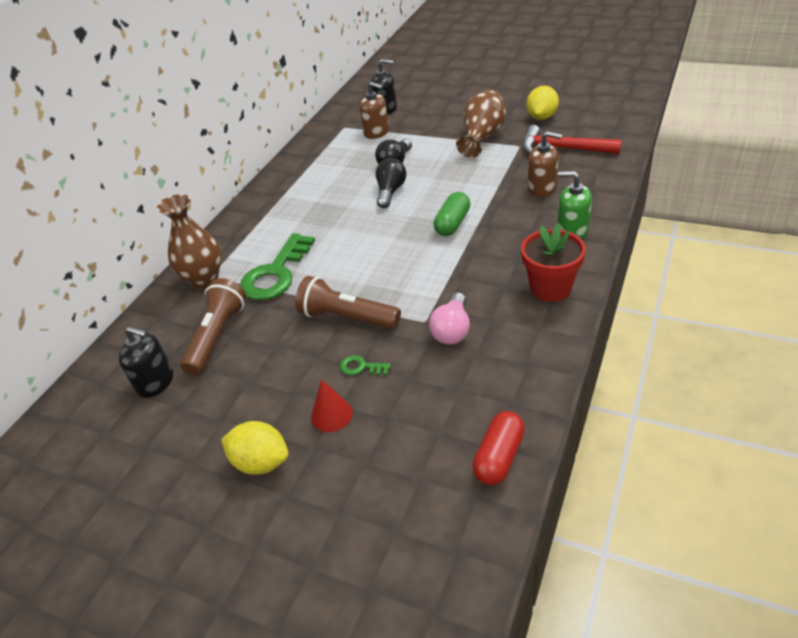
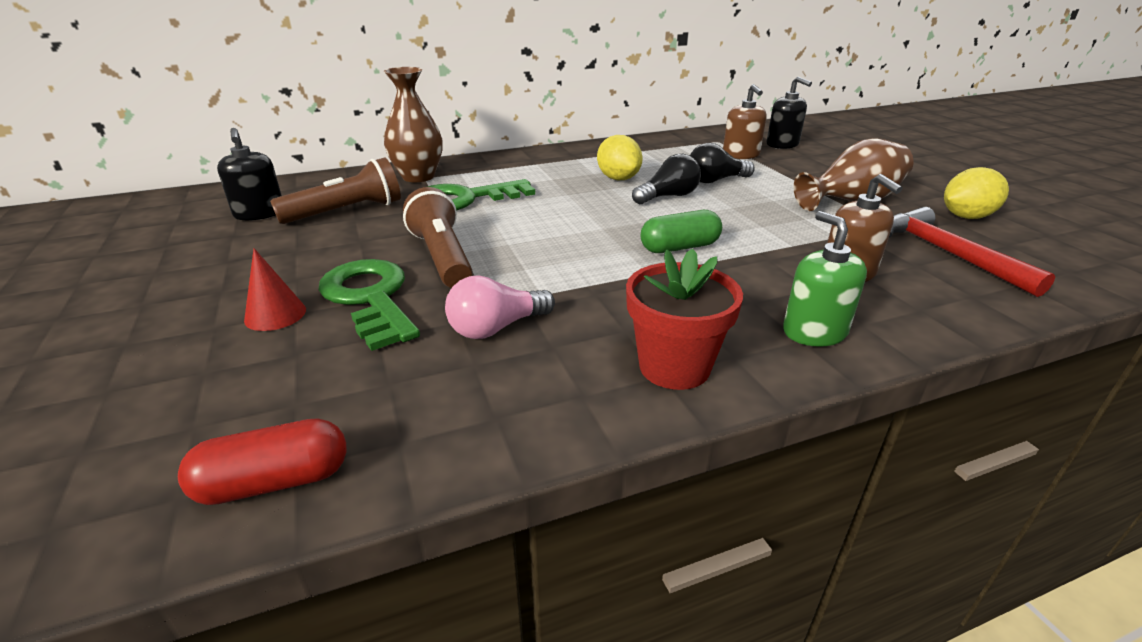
camera: 40 degrees right, 10 degrees down
(261, 462) = (172, 307): yellow lemon -> yellow lemon (618, 178)
(361, 367) = (370, 298): green key -> green key, size x2.35

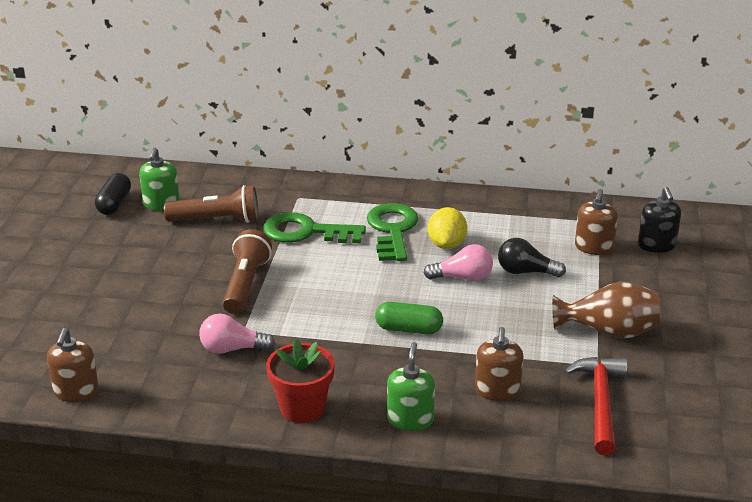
camera: 30 degrees right, 0 degrees up
(190, 226) = (114, 204): none -> black capsule
(259, 213) = (161, 204): black soap dispenser -> green soap dispenser
(274, 482) = (76, 392): red capsule -> brown soap dispenser
(275, 314) = (125, 297): red cone -> none
(370, 298) = (181, 303): green key -> green key (392, 230)
(418, 177) = (294, 195): brown vase -> none
(668, 196) = (463, 277): black light bulb -> pink light bulb
(966, 217) = (682, 379): yellow lemon -> none

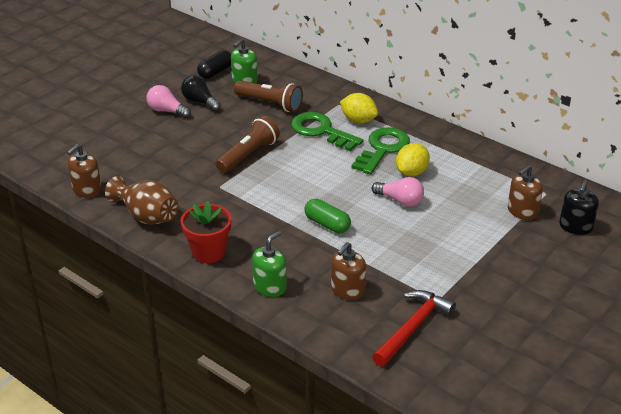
camera: 30 degrees right, 5 degrees up
(232, 349) = (201, 196): pink light bulb -> pink light bulb (167, 111)
(337, 208) = (358, 120): none -> yellow lemon
(525, 272) = (451, 212): black light bulb -> black light bulb (200, 102)
(609, 331) = (471, 279): brown vase -> brown vase (146, 216)

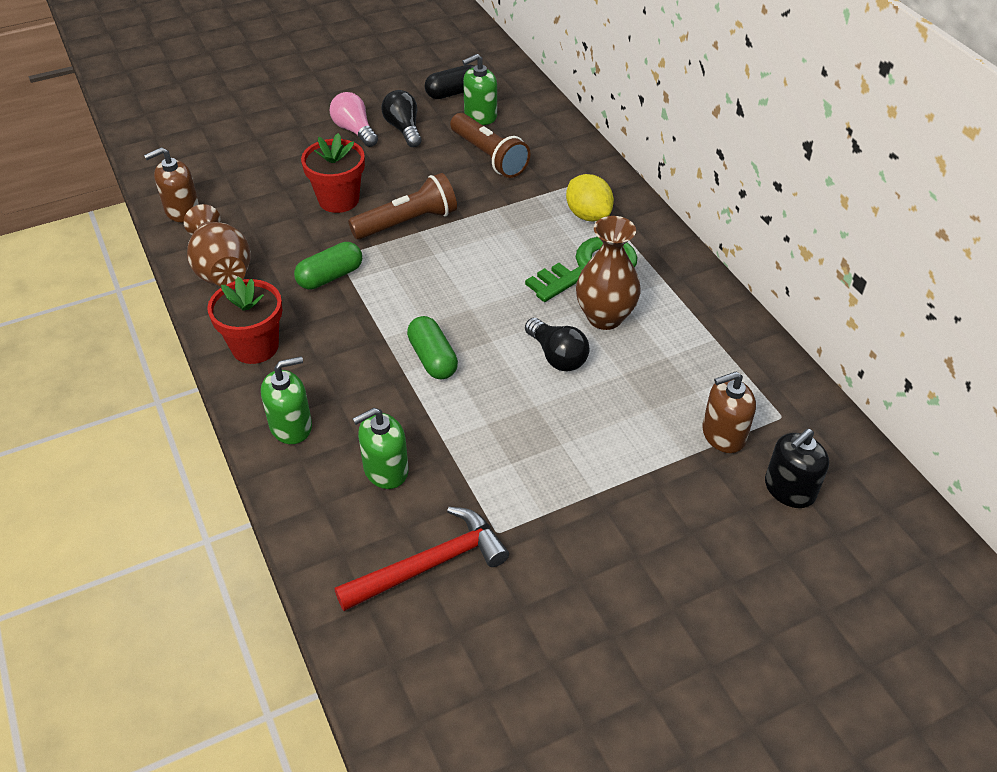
camera: 25 degrees right, 10 degrees up
(191, 154) = (338, 200): none -> red flower pot
(224, 199) = (330, 277): none -> green capsule
(321, 131) = (526, 216): green key -> none
(347, 290) = (385, 470): brown soap dispenser -> green soap dispenser
(400, 201) = (557, 356): pink light bulb -> black light bulb
(411, 172) = (604, 317): yellow lemon -> brown vase

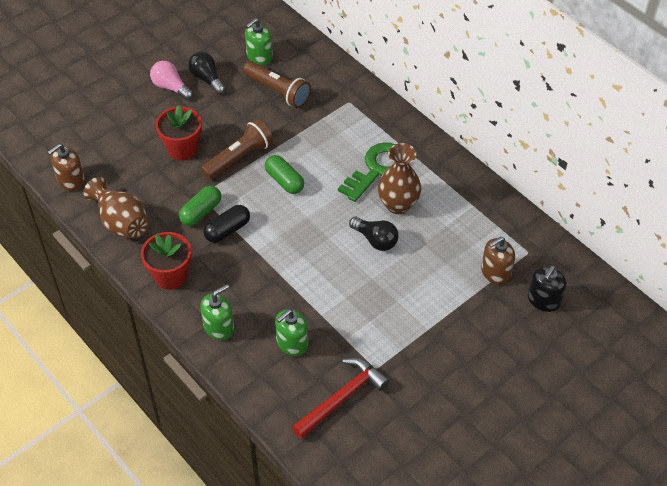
camera: 15 degrees left, 5 degrees up
(432, 358) = (294, 259): green capsule -> green capsule (284, 181)
(453, 93) = (232, 39): black capsule -> black capsule (227, 230)
(588, 215) = (363, 127): yellow lemon -> none

